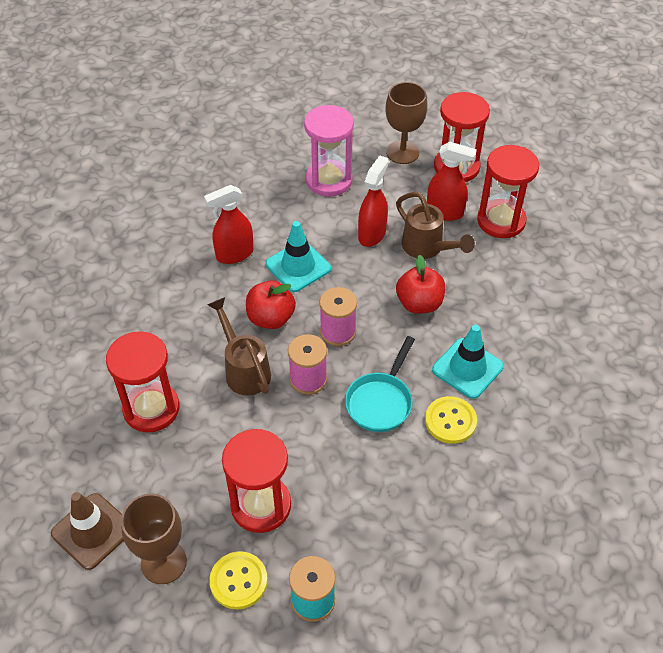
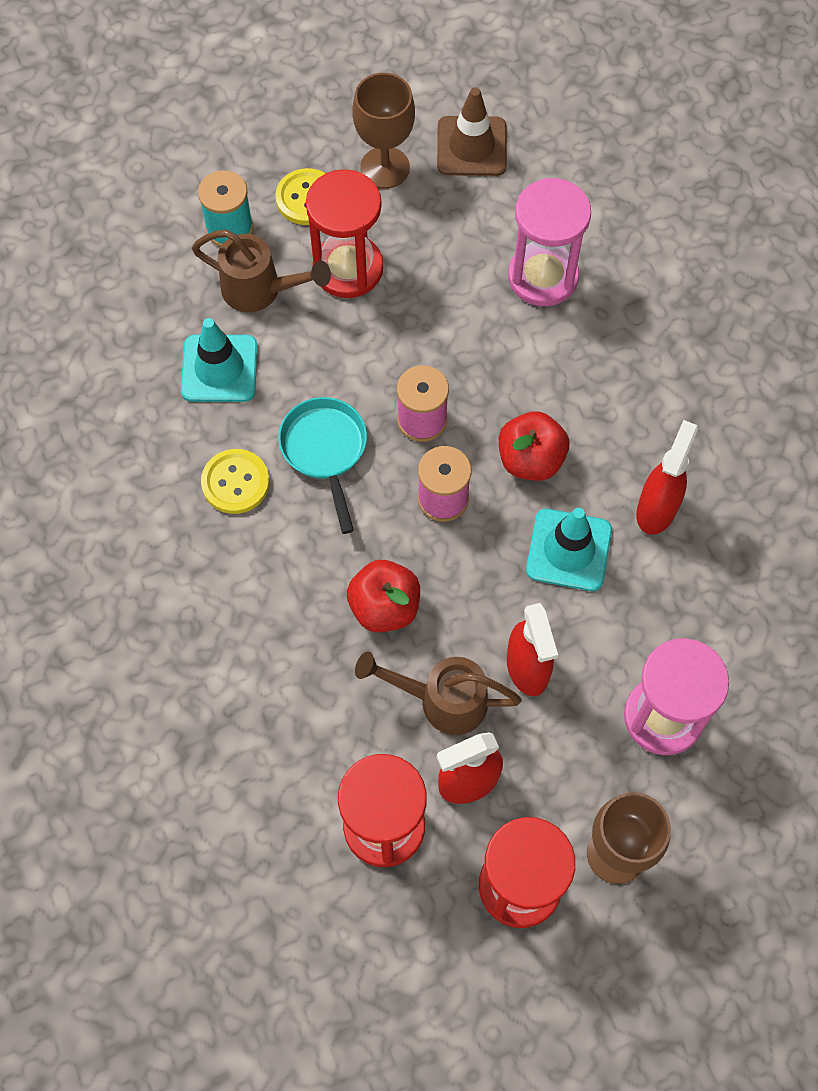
camera: 140 degrees right, 15 degrees up
(151, 408) = (543, 277): red hourglass -> pink hourglass
(244, 369) = (497, 381): brown watering can -> brown watering can (261, 290)
(467, 368) = (263, 560): turquoise traffic cone -> turquoise traffic cone (219, 369)

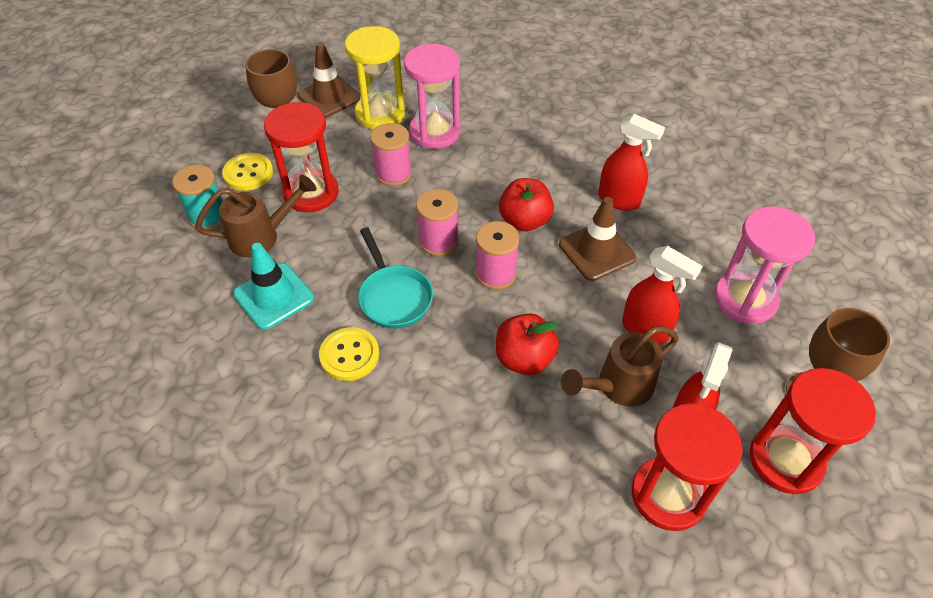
camera: 40 degrees left, 15 degrees down
(325, 451) = (394, 296): turquoise pan -> turquoise pan turned 150 degrees counterclockwise
(450, 302) = (393, 174): none -> pink spool
(506, 209) = (380, 114): none -> yellow hourglass
(568, 550) = (596, 251): turquoise traffic cone -> brown traffic cone
(656, 509) = (619, 200): red spray bottle -> red spray bottle turned 135 degrees clockwise

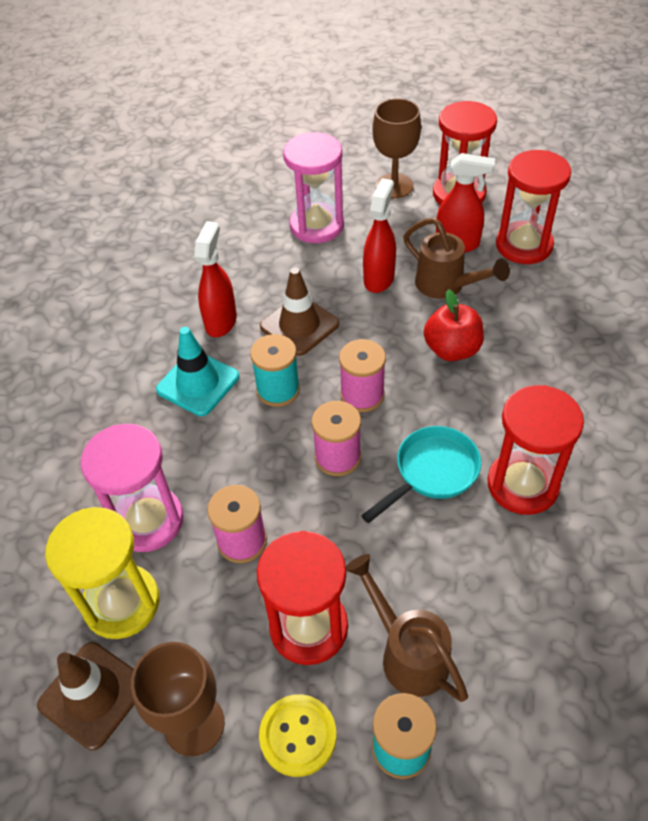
camera: 105 degrees left, 0 degrees up
(274, 296) = (489, 592): turquoise traffic cone -> turquoise traffic cone (198, 383)
(349, 355) = (522, 484): yellow button -> red hourglass
(524, 221) = (278, 390): red apple -> turquoise spool

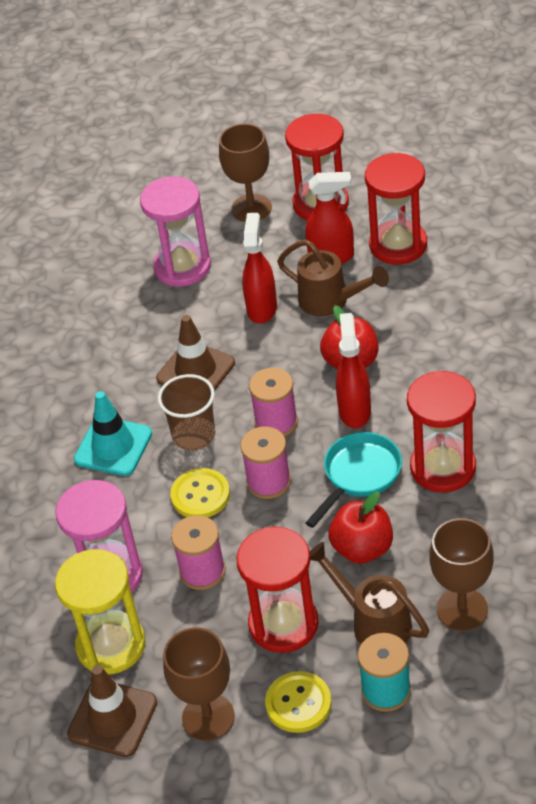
camera: 10 degrees left, 5 degrees down
(221, 321) = (115, 384): red spray bottle -> red spray bottle (354, 411)
(265, 454) = (200, 495): none -> yellow button
(278, 390) = (194, 435): turquoise spool -> brown cup
(416, 558) = (362, 548): none -> red apple
(511, 663) = (462, 609): none -> brown goblet

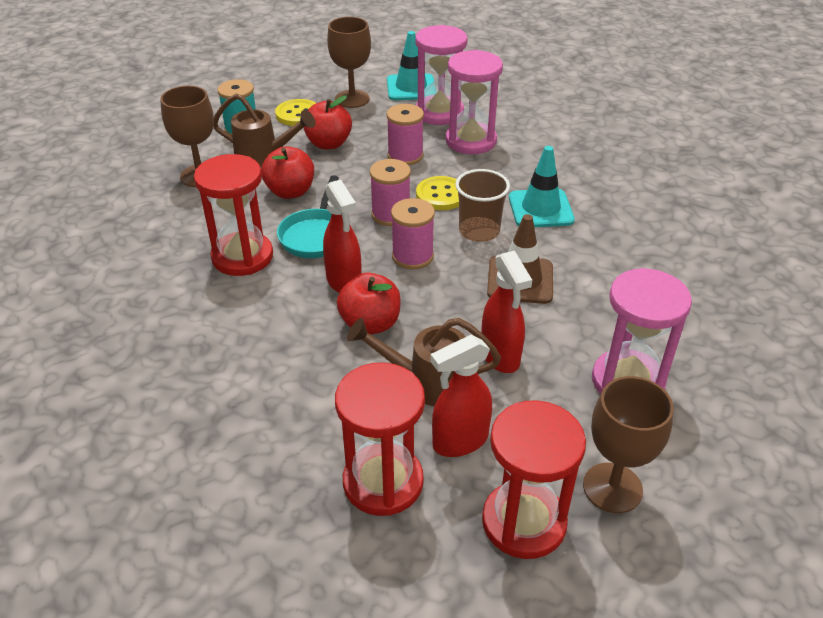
camera: 150 degrees right, 5 degrees down
(111, 645) = (439, 113): yellow hourglass -> pink hourglass
(112, 718) = (411, 88): brown traffic cone -> turquoise traffic cone
(283, 624) = (328, 144): red hourglass -> red apple

